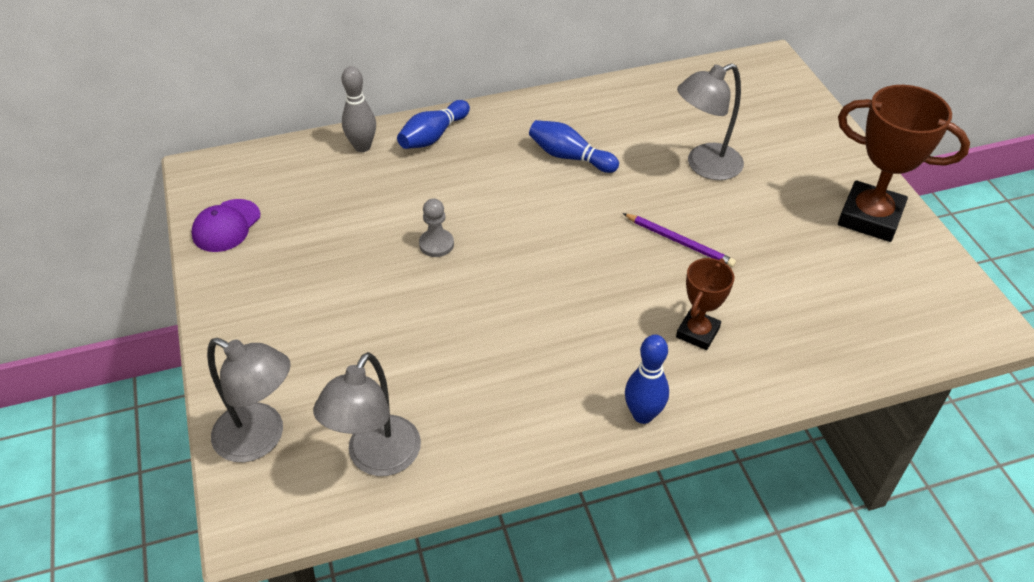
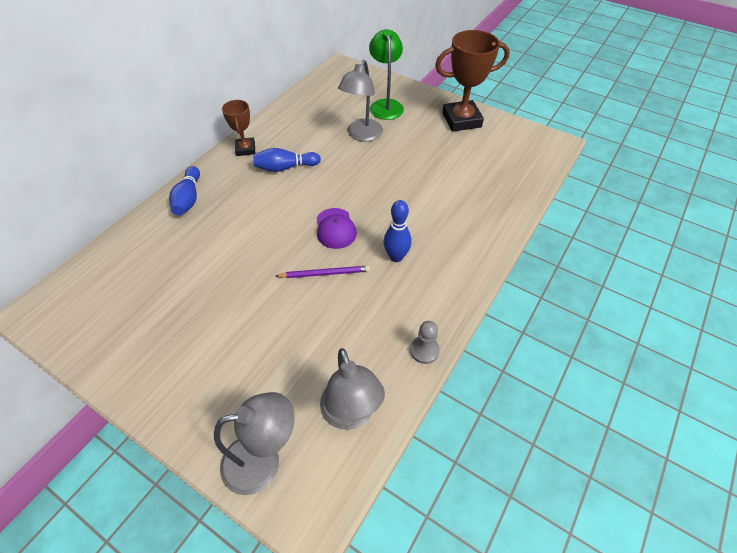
camera: 40 degrees left, 5 degrees up
(226, 226) = (92, 338): purple cap -> purple cap (335, 228)
(362, 147) = (145, 230): grey bowling pin -> none
(436, 244) = (256, 262): grey pawn -> grey pawn (424, 350)
(643, 415) = (463, 283): blue bowling pin -> blue bowling pin (396, 257)
(679, 242) = (389, 181): purple pencil -> purple pencil (325, 273)
(697, 333) = (445, 223): brown trophy -> brown trophy (245, 149)
(779, 143) = (385, 105): none -> green lamp

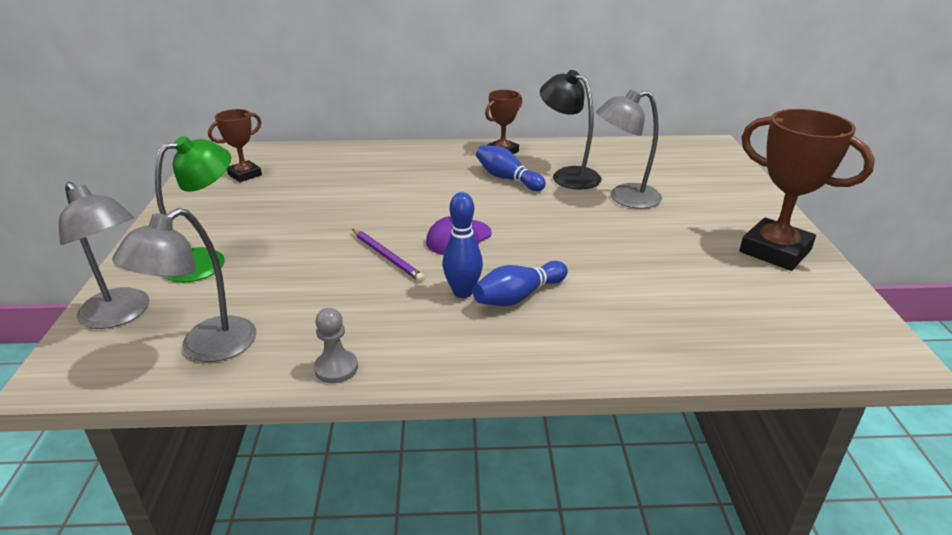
camera: 55 degrees right, 20 degrees down
(107, 307) = (245, 175): none -> brown trophy
(188, 199) = (403, 154): blue bowling pin -> blue bowling pin (518, 296)
(311, 140) = (568, 175): none -> black lamp
(385, 105) = (701, 192): green lamp -> green lamp (207, 261)

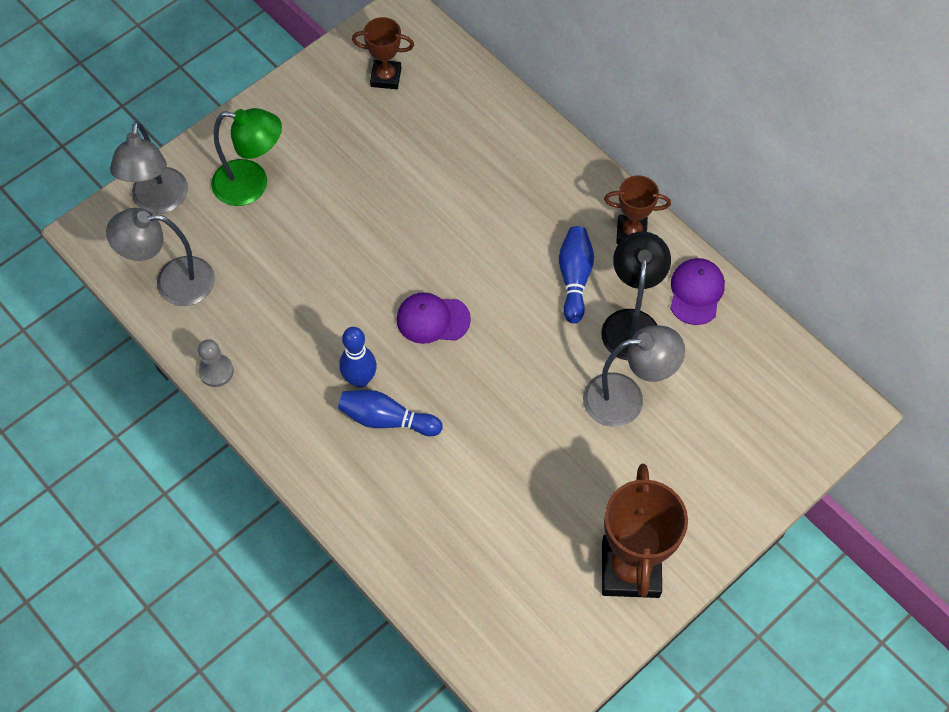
camera: 50 degrees right, 30 degrees up
(387, 257) = (361, 293): purple pencil -> none
(574, 151) = (696, 292): none -> purple cap
(624, 198) = (626, 398): grey lamp -> grey lamp turned 135 degrees clockwise

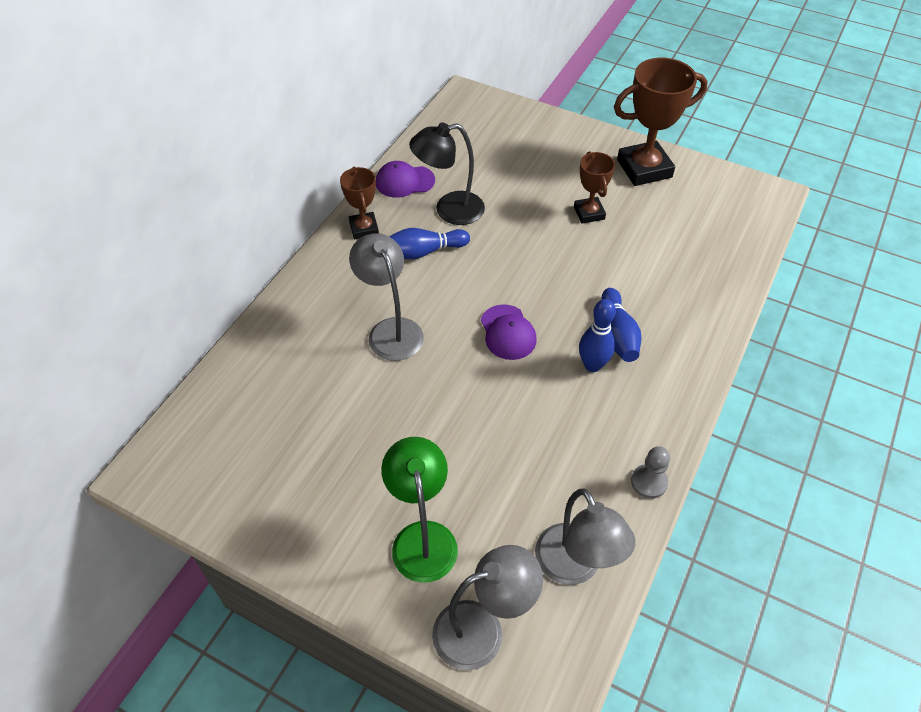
camera: 110 degrees left, 10 degrees down
(386, 77) = (239, 459): brown trophy -> brown trophy (589, 213)
(626, 398) = (515, 198): grey lamp -> grey lamp (391, 330)

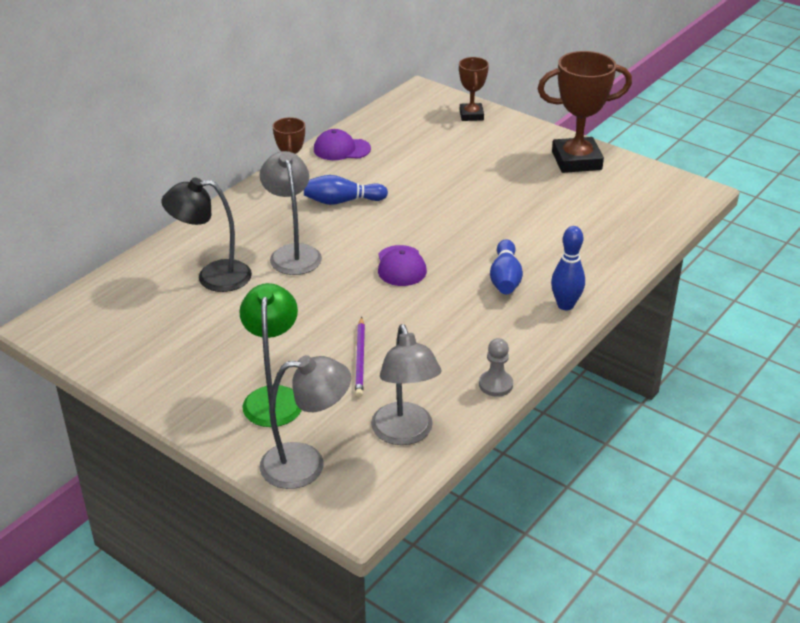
camera: 10 degrees right, 15 degrees down
(449, 210) = (376, 174): black lamp -> black lamp (213, 277)
(500, 468) = (360, 359): none -> purple pencil
(589, 213) = (510, 188): brown trophy -> brown trophy (471, 115)
(592, 365) = (473, 297): blue bowling pin -> blue bowling pin (565, 305)

